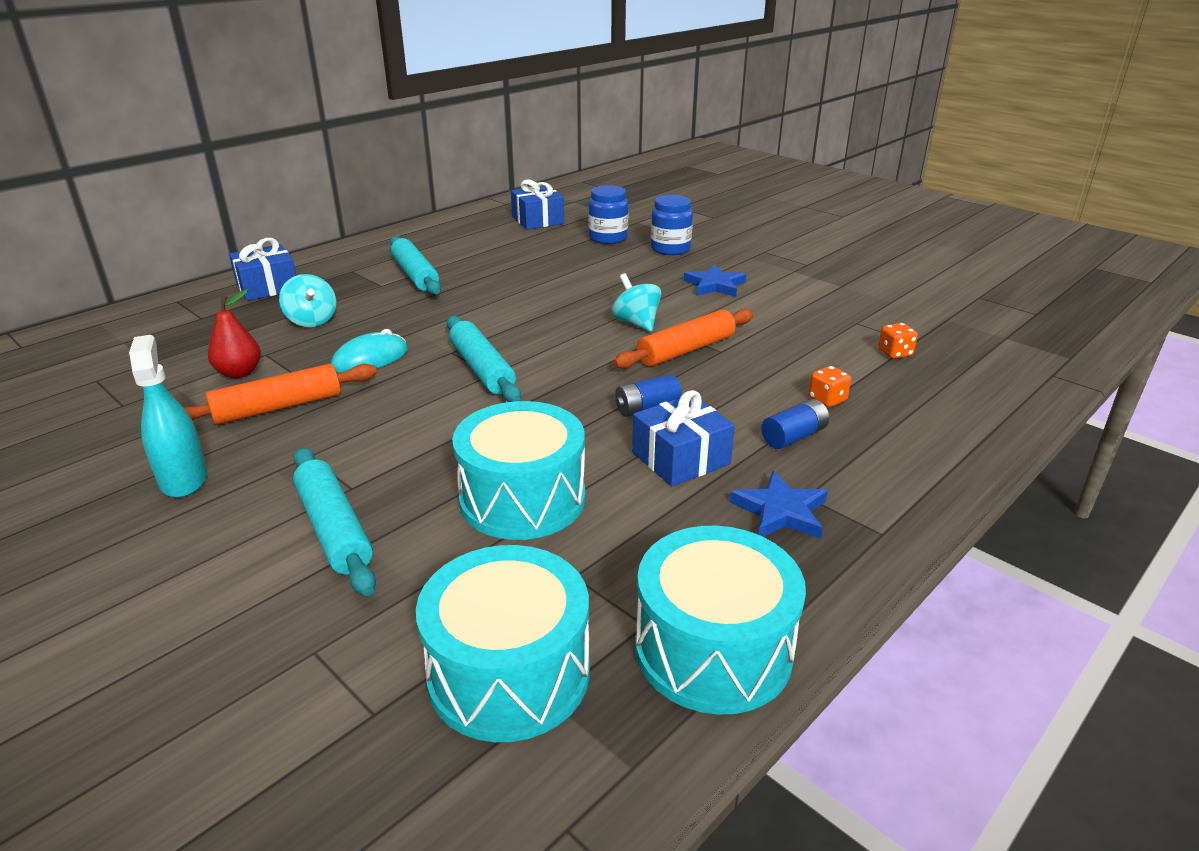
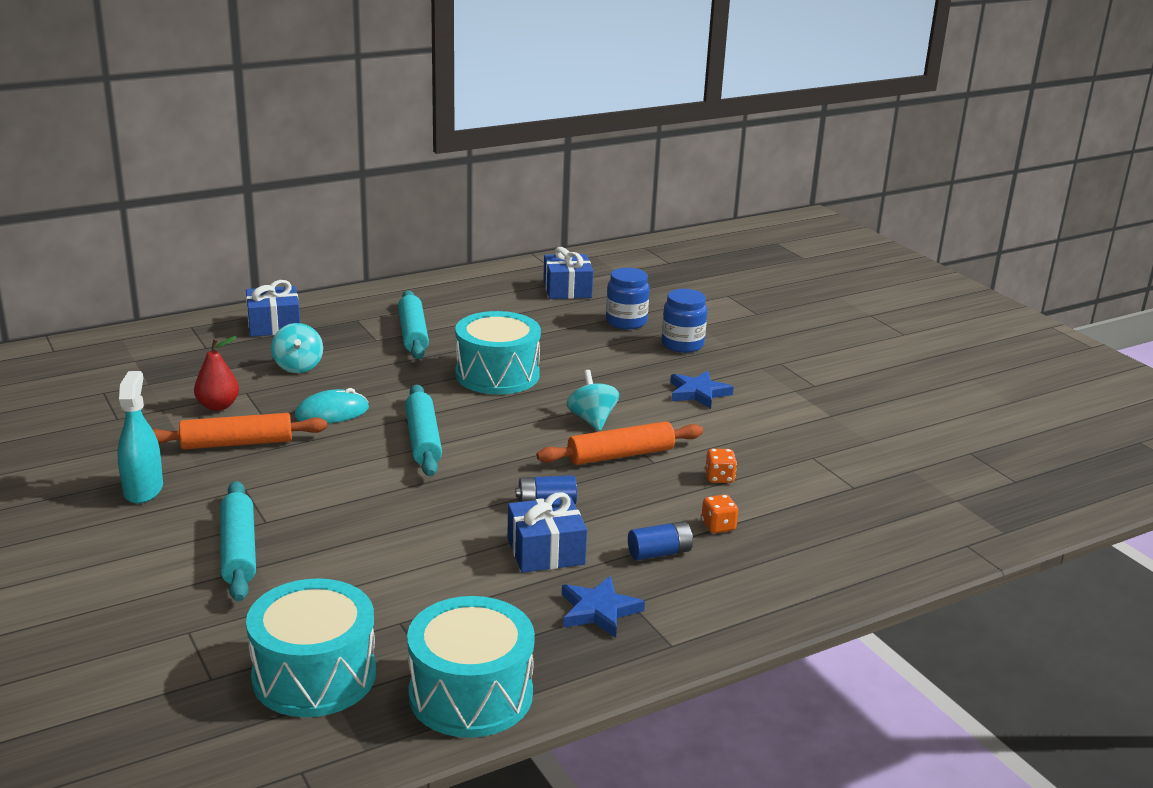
camera: 15 degrees right, 5 degrees down
(522, 499) = (394, 557): turquoise drum -> turquoise drum (497, 375)
(895, 353) = (823, 495): orange dice -> orange dice (719, 478)

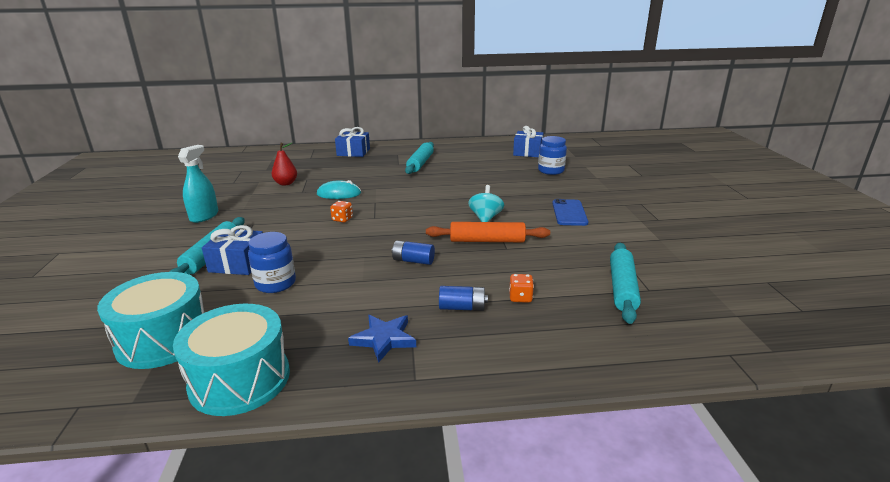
camera: 25 degrees right, 0 degrees up
(237, 443) = (274, 201): orange rolling pin -> none
(298, 366) = (345, 171): turquoise spinning top -> none
(423, 440) = (374, 214): turquoise rolling pin -> turquoise rolling pin (622, 288)
(497, 375) = (449, 187): turquoise drum -> none
(546, 551) = (385, 291): blue gift -> blue gift (238, 263)
(682, 345) = (578, 186): blue jar -> blue jar (275, 283)
(698, 393) = (569, 213): blue star -> blue phone
(719, 478) = (546, 265): orange dice -> orange dice (342, 219)

